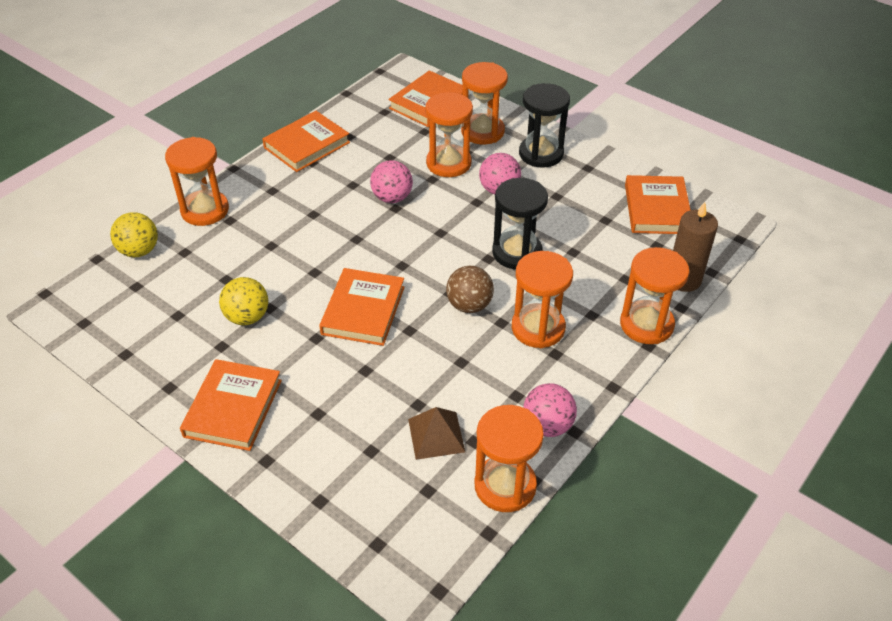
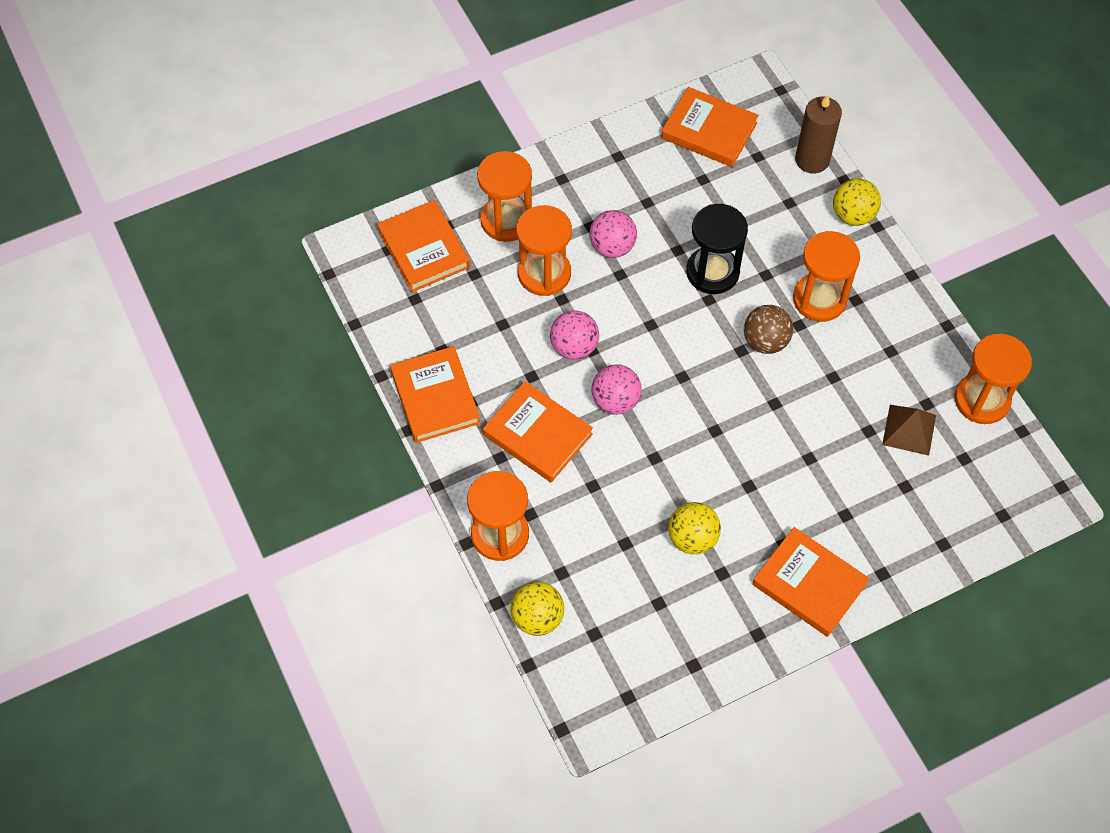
camera: 65 degrees left, 15 degrees up
(363, 310) = (730, 433): orange book -> orange book (537, 435)
(541, 154) = (574, 185): black hourglass -> none
(547, 425) = (933, 342): pink ball -> pink ball (615, 401)
(646, 324) = (853, 215): orange hourglass -> yellow ball

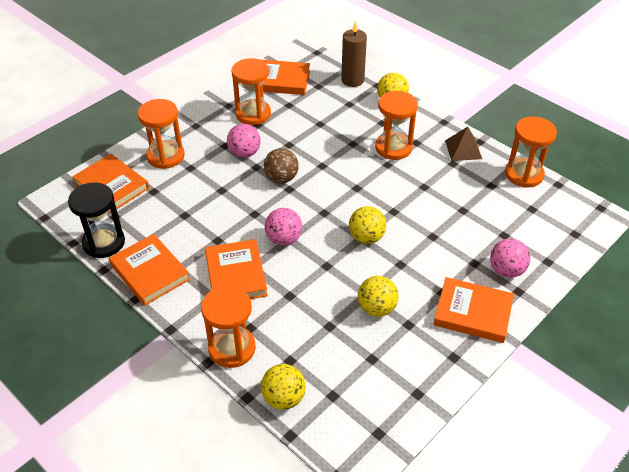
camera: 20 degrees left, 15 degrees down
(537, 435) = (235, 275): orange book -> orange book turned 60 degrees clockwise
(544, 273) = (203, 179): orange hourglass -> orange hourglass (253, 114)
(574, 347) = (241, 215): pink ball -> pink ball (506, 270)
(712, 272) = (317, 150): black hourglass -> black hourglass (104, 242)
(722, 432) = (366, 237): none -> yellow ball
(765, 341) = (370, 179): brown ball -> brown ball (281, 178)
(909, 429) = (488, 202): brown pyramid -> brown pyramid (463, 149)

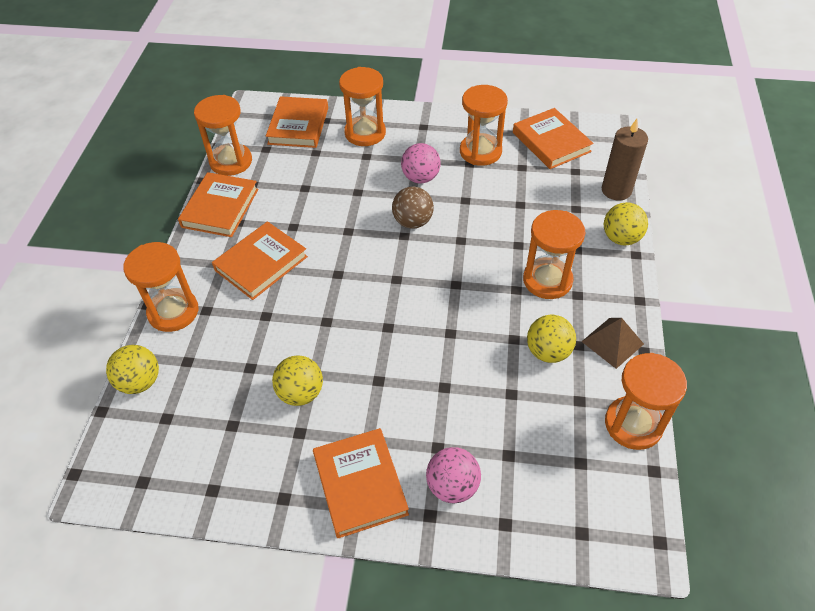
camera: 55 degrees right, 5 degrees up
(104, 242) = (231, 161): black hourglass -> orange hourglass
(284, 239) = (334, 270): pink ball -> none
(366, 237) = (391, 331): yellow ball -> yellow ball (548, 352)

